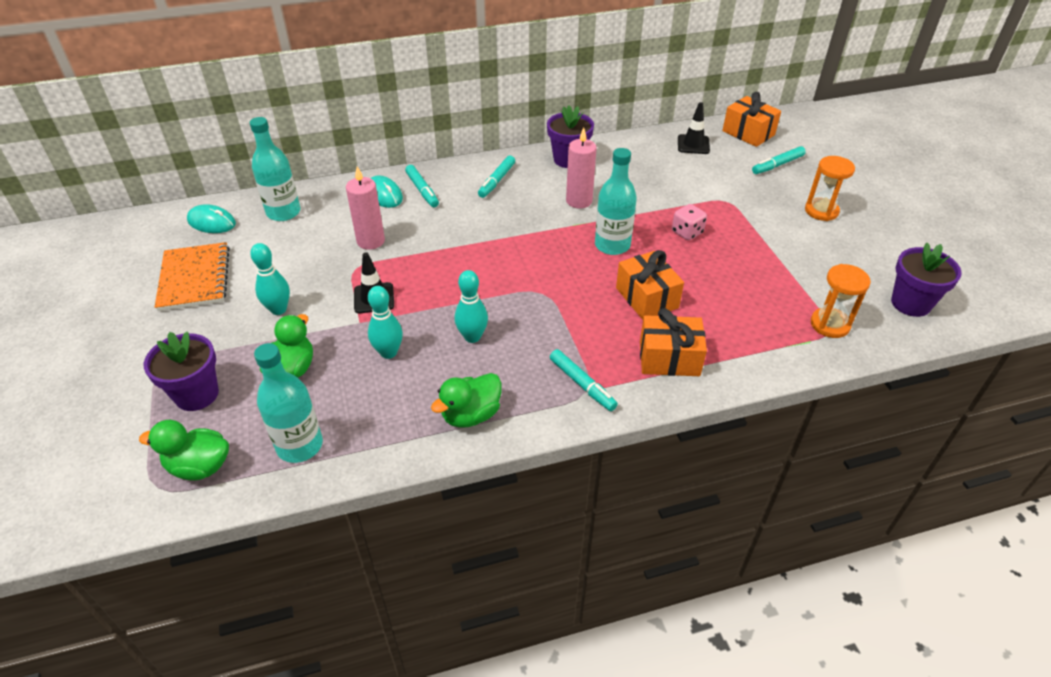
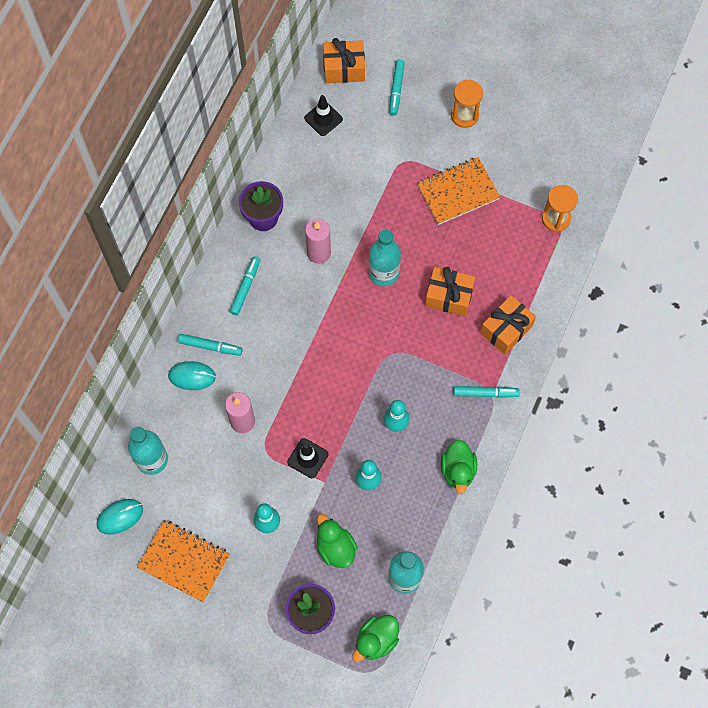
camera: 50 degrees left, 25 degrees up
(497, 181) = (245, 287): turquoise marker -> turquoise marker turned 135 degrees counterclockwise
(687, 232) = (412, 216): pink dice -> none
(750, 246) = (457, 192): none -> orange notebook
(910, 303) = (578, 158): purple flower pot -> none

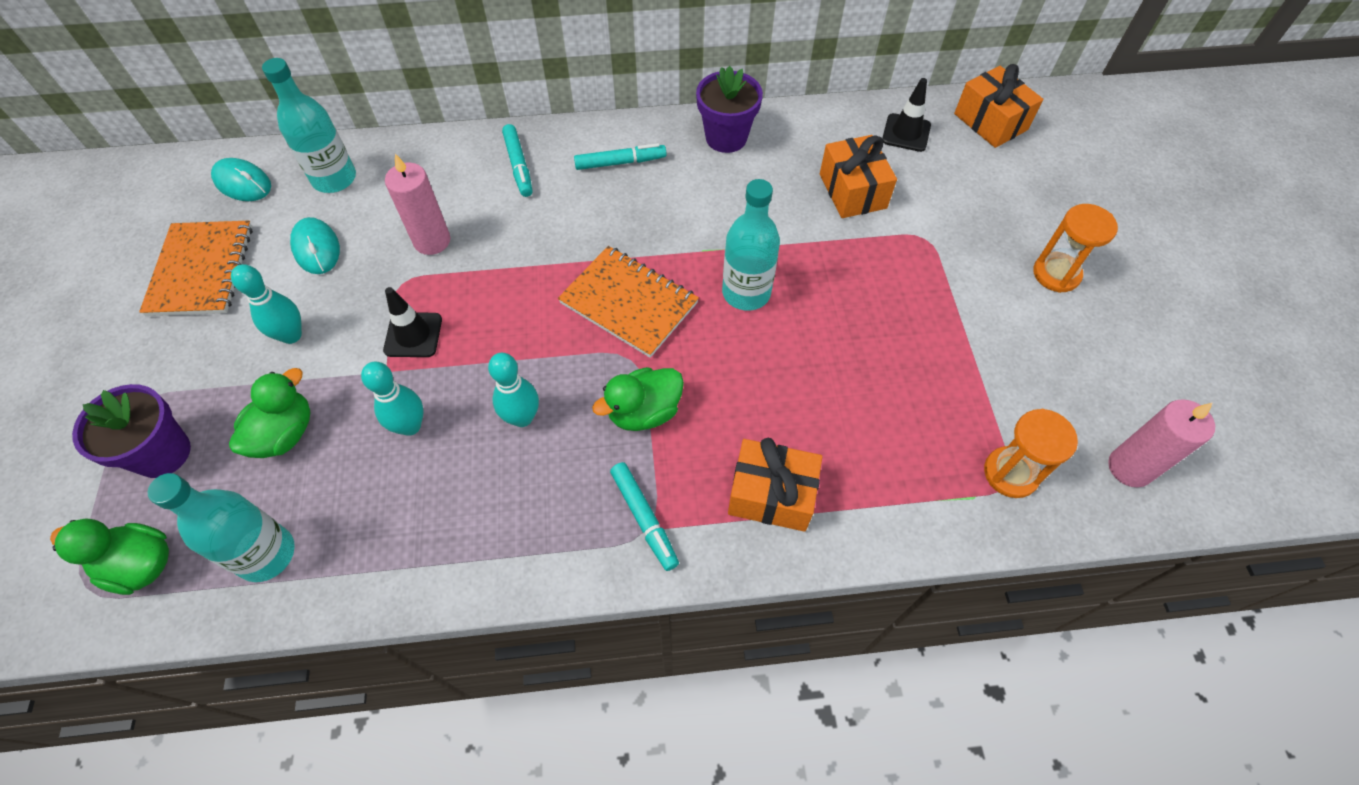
camera: 60 degrees right, 10 degrees down
(192, 376) = (468, 166): turquoise mouse -> turquoise mouse (316, 248)
(319, 253) = (721, 211): pink candle -> pink candle (1129, 468)
(396, 89) = (1016, 184): turquoise marker -> none
(449, 296) = (769, 388): orange gift -> orange gift (852, 191)
(457, 192) = (937, 321): orange notebook -> orange notebook (629, 303)
(458, 470) = (488, 543): green duck -> green duck (644, 412)

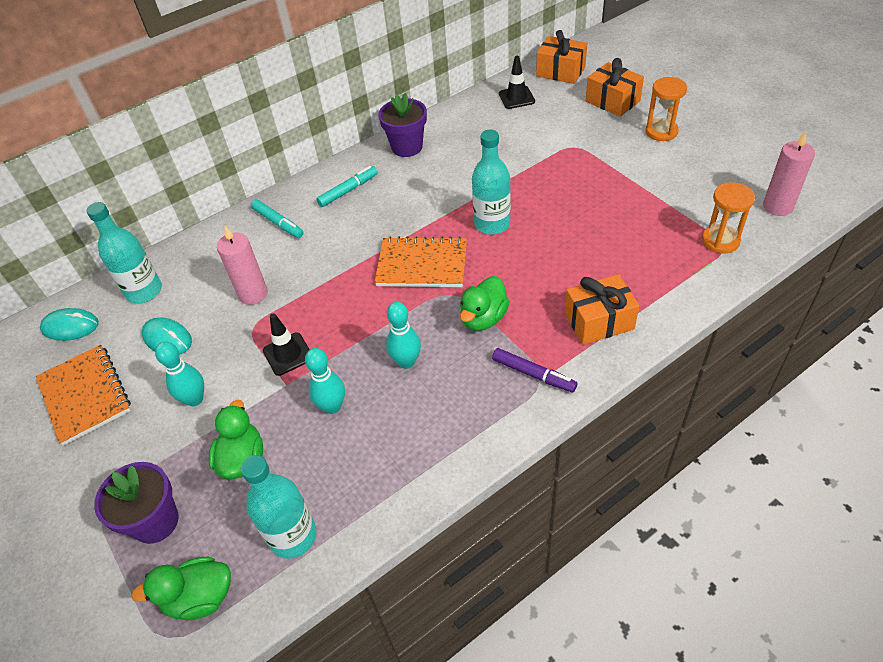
camera: 25 degrees left, 10 degrees down
(644, 518) = (533, 374): turquoise marker -> purple marker
(852, 191) = (510, 141): orange gift -> orange gift (612, 101)

